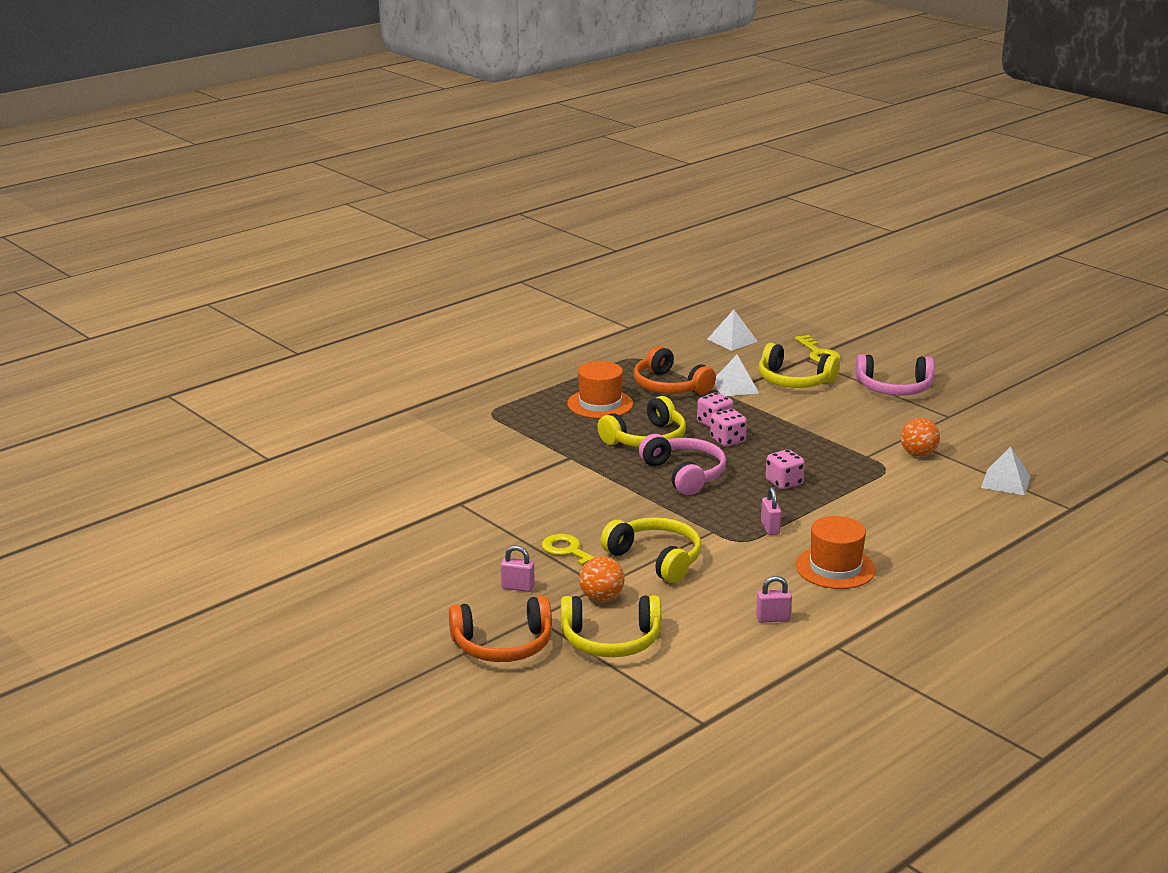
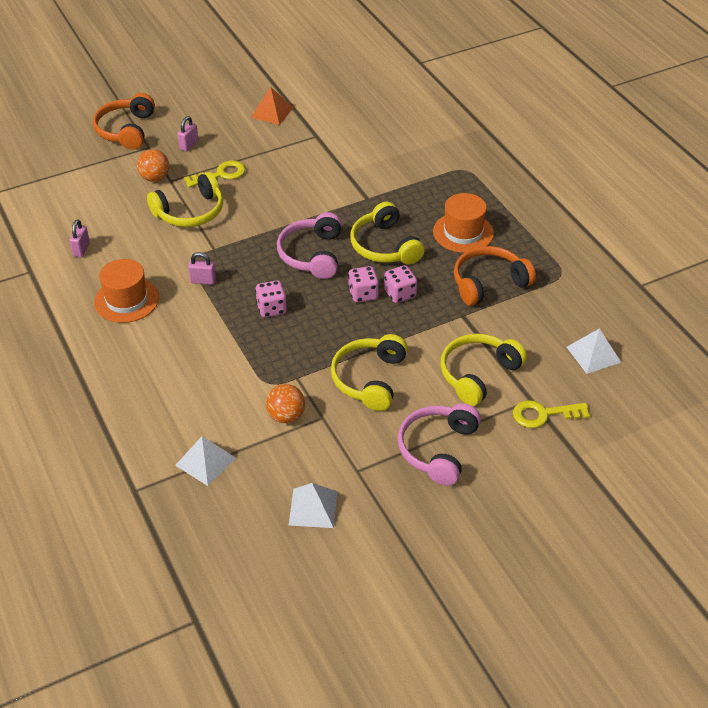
camera: 105 degrees right, 20 degrees up
(417, 541) = (272, 112): none -> orange pyramid
(611, 640) = (103, 173): yellow headphones -> yellow headphones (369, 379)
(685, 474) = (312, 254): pink headphones -> pink headphones turned 105 degrees clockwise
(735, 386) = (476, 327): white pyramid -> white pyramid (313, 508)

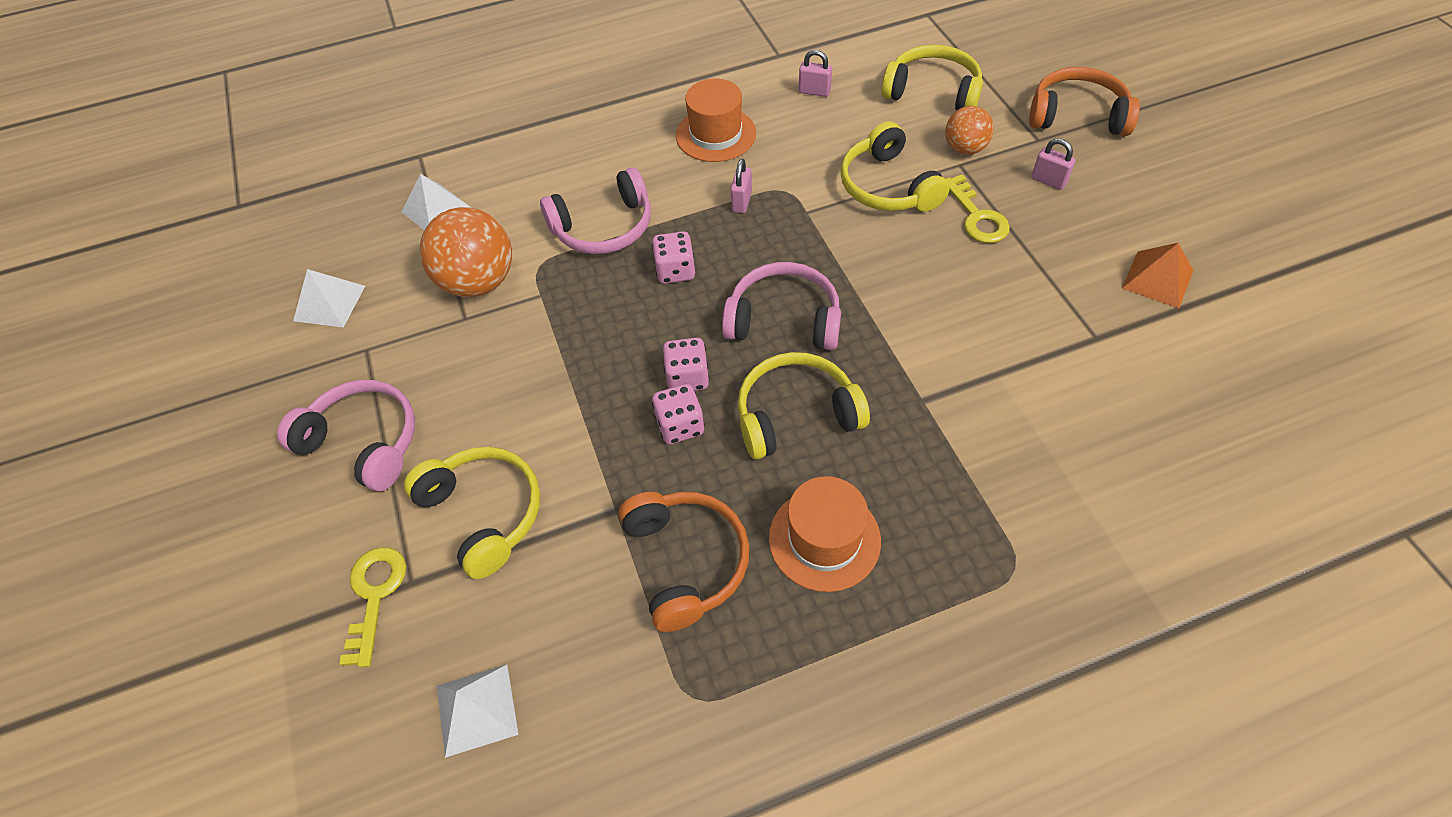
camera: 100 degrees right, 10 degrees up
(228, 352) = (604, 227): none -> pink headphones
(286, 416) = (479, 282): orange ball -> orange ball, size x1.71
(369, 379) = (515, 373): yellow headphones -> yellow headphones (932, 91)

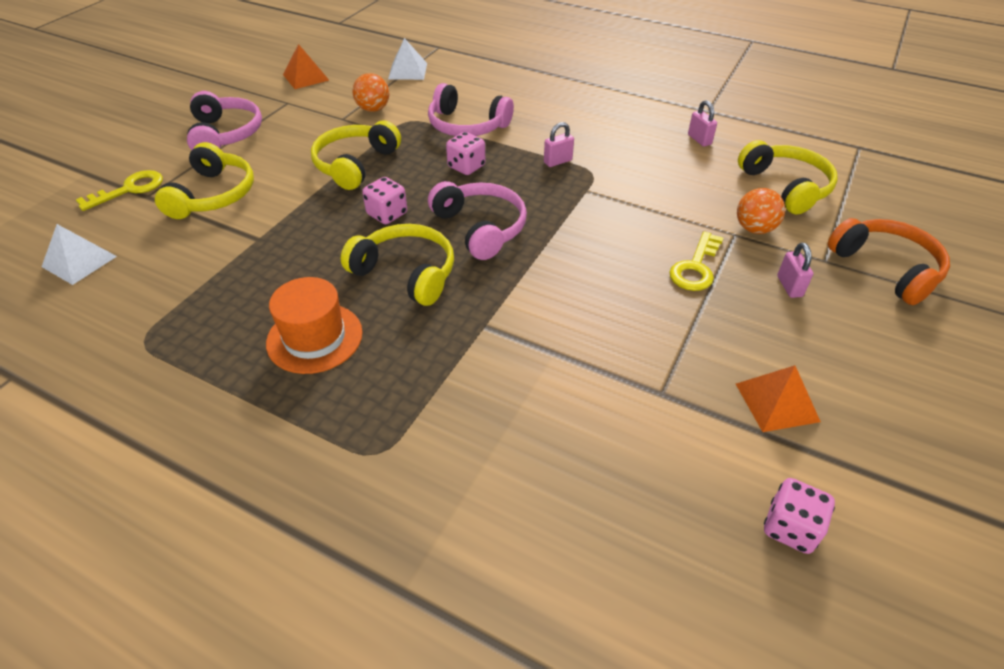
camera: 45 degrees right, 10 degrees down
(329, 303) = (306, 77): white pyramid -> orange pyramid
(479, 282) = (373, 109): orange ball -> orange ball, size x0.58
(680, 426) = (346, 230): pink dice -> pink dice (790, 528)
(686, 561) = (244, 286): orange headphones -> none
(716, 134) = (600, 124): orange hat -> none
(887, 186) = (661, 212): yellow headphones -> yellow headphones (355, 164)

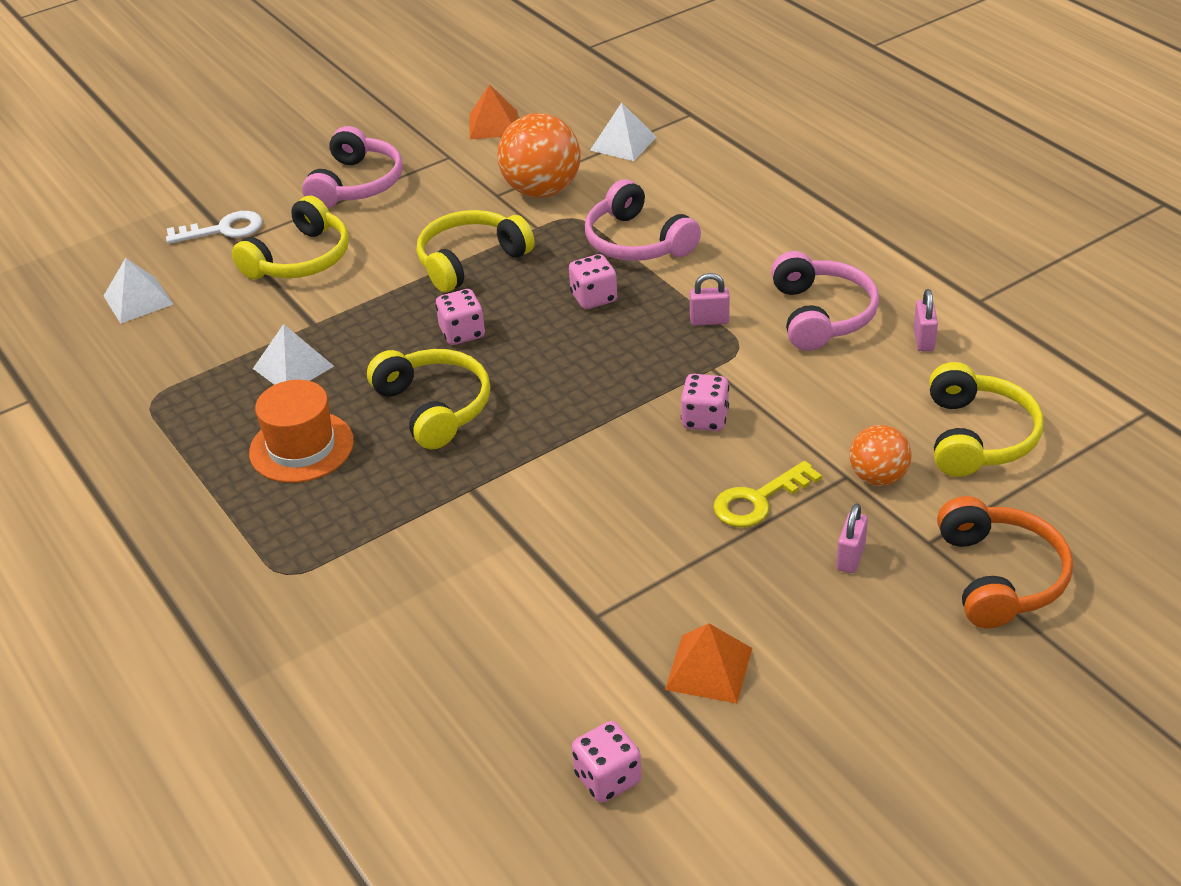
camera: 30 degrees right, 5 degrees down
(129, 189) = (223, 230): yellow key -> white key
(262, 276) = (293, 367): none -> white pyramid
(373, 109) = (542, 190): orange ball -> orange ball, size x1.71
(481, 228) = (551, 379): pink headphones -> pink headphones (822, 315)
(611, 224) = (705, 419): none -> pink dice

